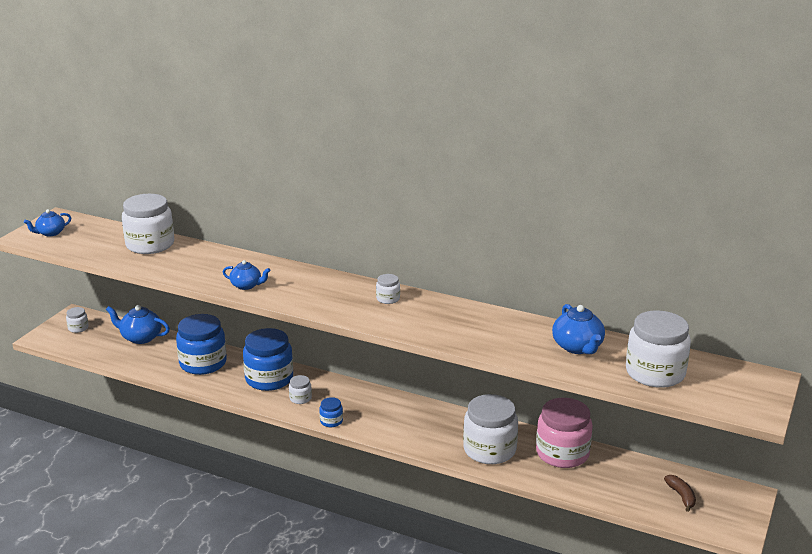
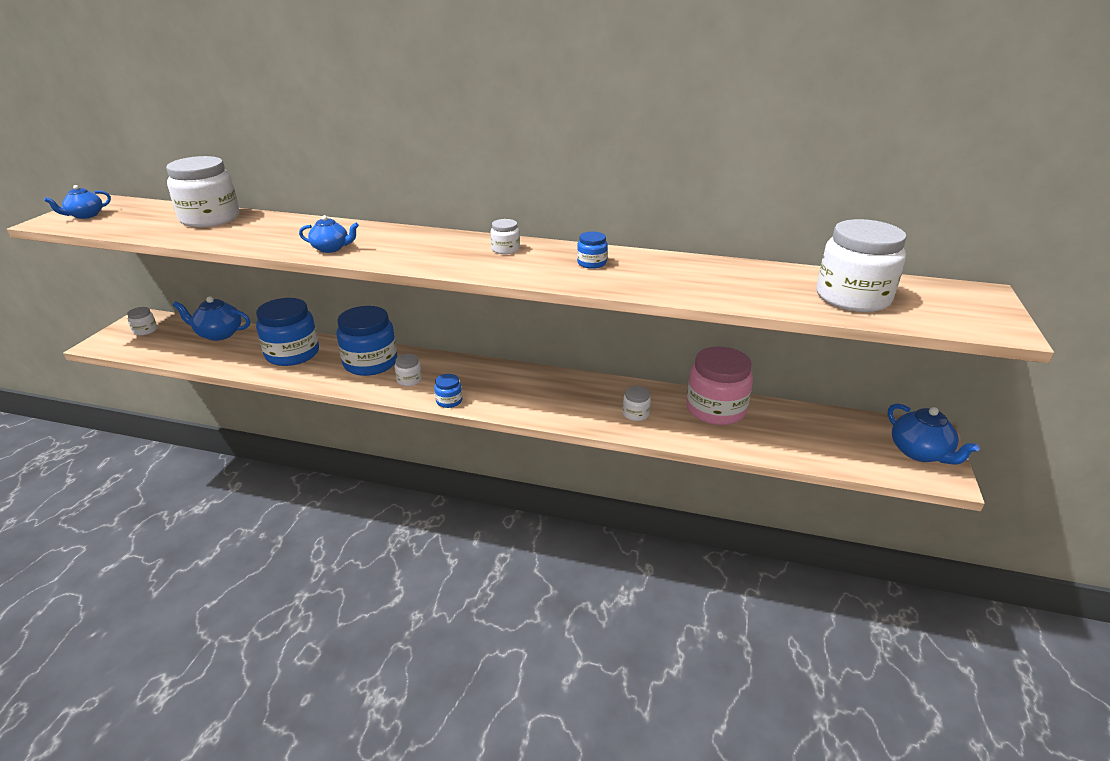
camera: 10 degrees left, 5 degrees up
(455, 319) = (591, 263): none -> blue jar
(489, 450) = (635, 414): white jar -> white jar, size x0.45
(578, 347) = (747, 279): blue teapot -> blue teapot (920, 452)
(681, 496) = (863, 442): brown banana -> none

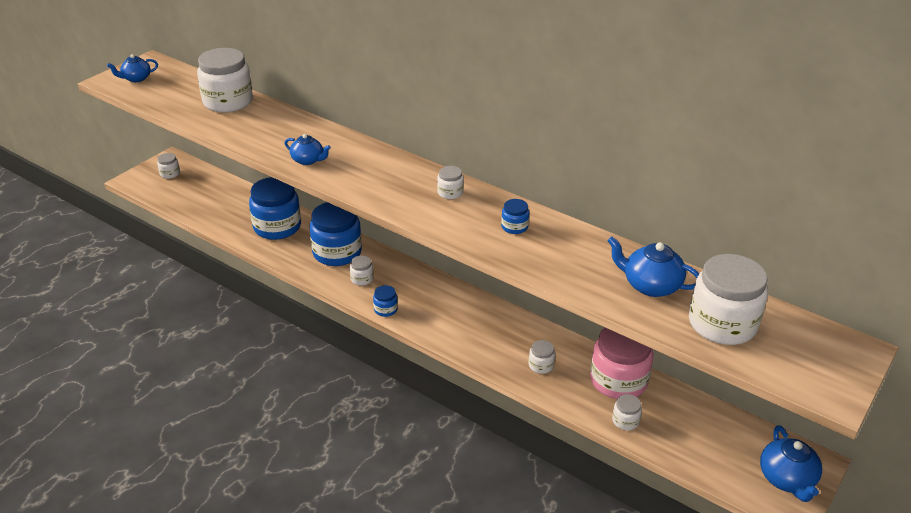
camera: 20 degrees right, 5 degrees up
(219, 334) = (225, 191): blue teapot -> blue teapot (650, 285)
(746, 441) = (625, 421): none -> white jar

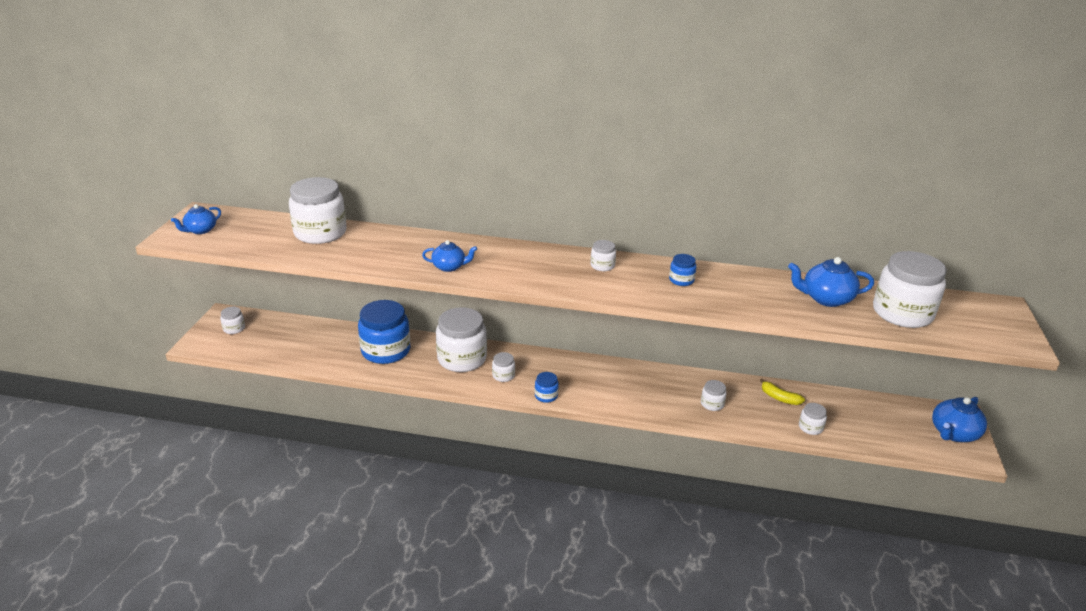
camera: 25 degrees left, 5 degrees down
(337, 252) = (462, 359): blue jar -> white jar
(618, 380) = (779, 398): pink jar -> yellow banana
(787, 479) = (953, 433): blue teapot -> blue teapot turned 75 degrees clockwise

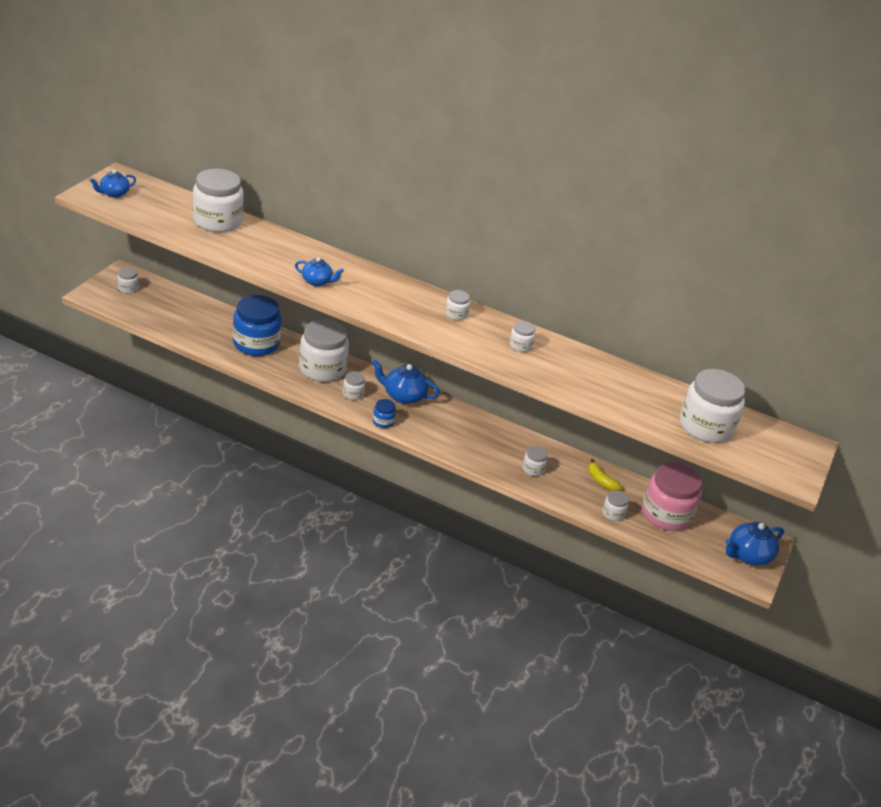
camera: 10 degrees right, 5 degrees up
(681, 280) = (520, 345): blue jar -> white jar
(826, 298) = (644, 396): blue teapot -> blue teapot (403, 396)
(856, 414) = (666, 514): none -> pink jar

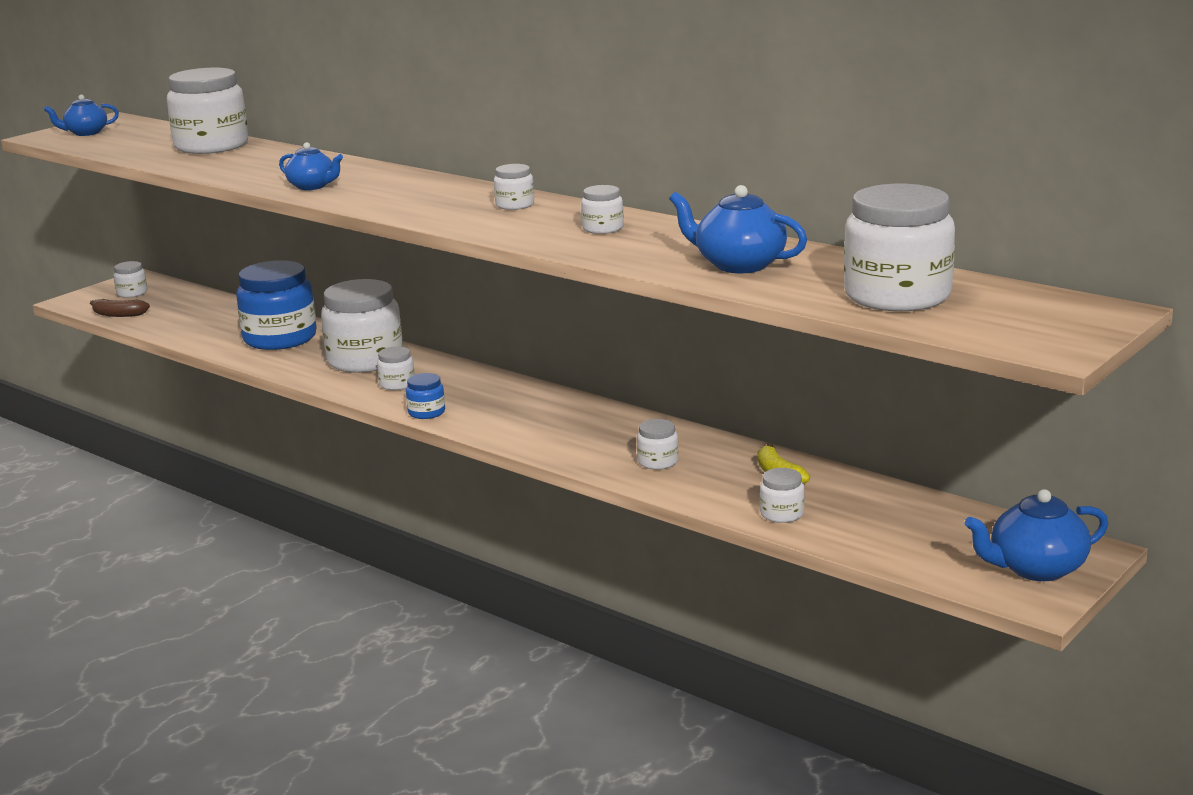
camera: 20 degrees right, 15 degrees down
(131, 312) = (118, 314): none -> brown banana
(403, 396) = (479, 385): blue teapot -> blue teapot (738, 265)
(666, 514) = (887, 515): pink jar -> none

